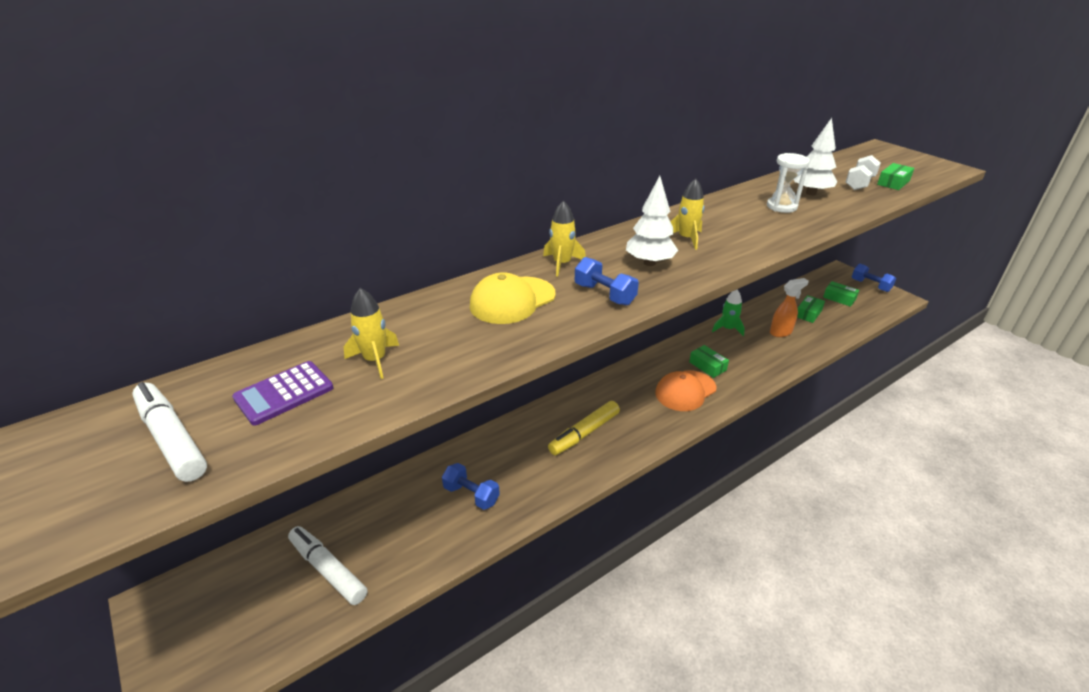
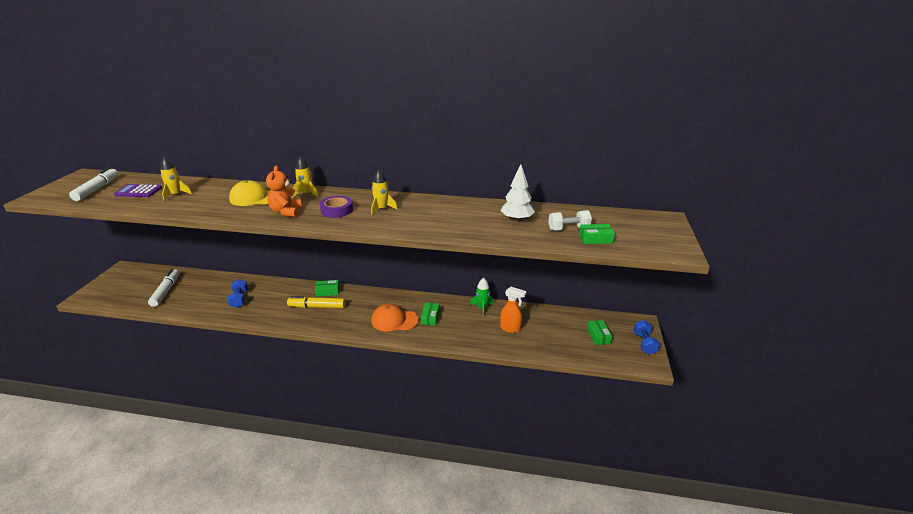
camera: 45 degrees right, 5 degrees down
(604, 294) = (286, 212): blue dumbbell -> orange teddy bear
(649, 263) = (337, 210): white tree -> purple tape
(781, 206) = (476, 218): white hourglass -> none
(808, 313) = (553, 331): green box -> green box (327, 291)

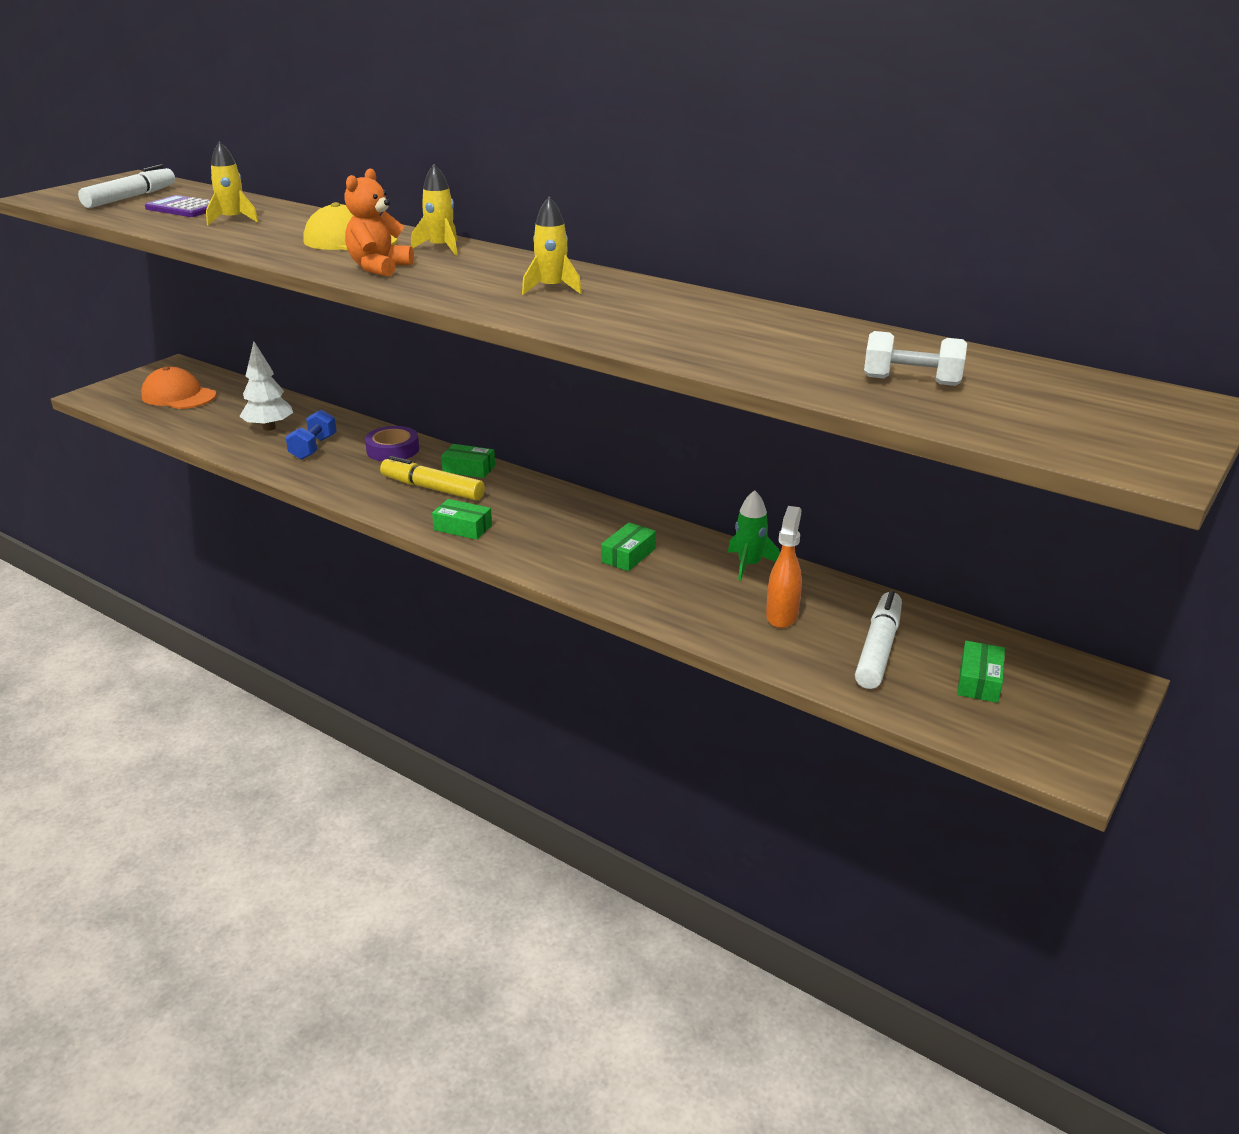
camera: 25 degrees right, 0 degrees up
(166, 291) = (211, 411): white marker -> white marker (878, 649)
(337, 210) = (468, 278): purple tape -> purple tape (393, 450)
(394, 320) = (555, 543): orange cap -> orange cap (179, 396)
(510, 329) = (782, 615): orange spray bottle -> orange spray bottle turned 120 degrees counterclockwise
(516, 220) = (809, 347): white tree -> white tree (269, 428)
(595, 239) = (957, 408): green box -> green box (463, 528)
(644, 343) = (1087, 725): blue dumbbell -> none

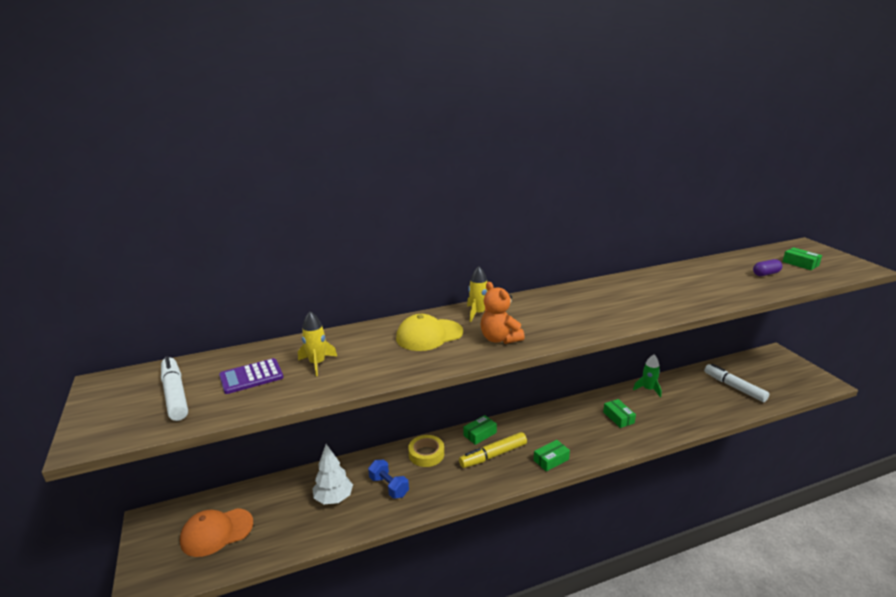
camera: 55 degrees left, 5 degrees down
(393, 450) = (426, 454): purple tape -> yellow tape
(552, 288) = (586, 304): yellow rocket -> none
(782, 615) = (697, 398): orange spray bottle -> none
(911, 381) = (765, 274): white dumbbell -> purple capsule
(979, 681) = (765, 376): green box -> green box (800, 263)

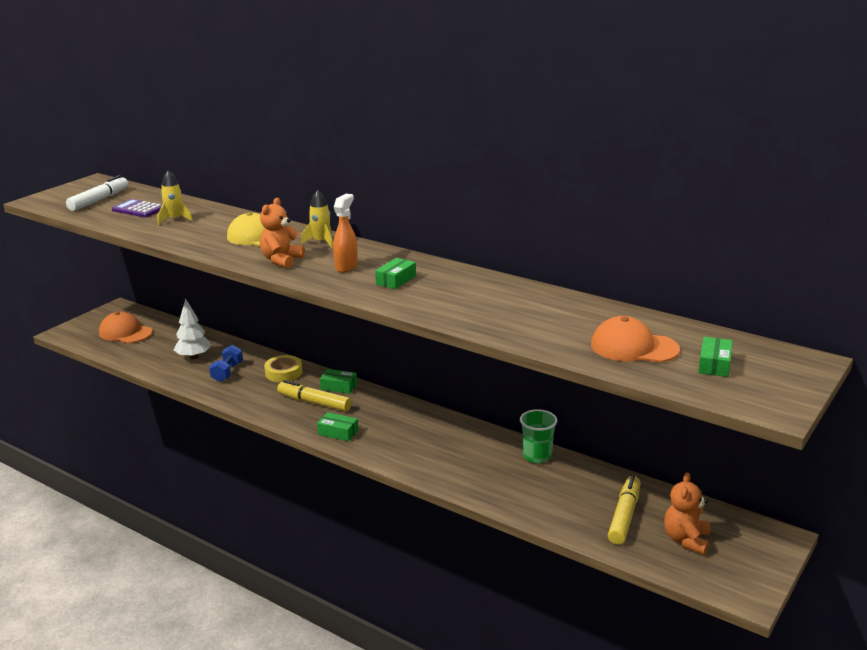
camera: 55 degrees right, 0 degrees up
(546, 317) = (346, 267): none -> orange spray bottle
(618, 417) = (454, 451): green box -> green box (396, 280)
(648, 389) = (537, 456): green rocket -> green cup
(734, 387) = (624, 516): white marker -> yellow marker
(765, 274) = (634, 347): purple capsule -> orange cap
(768, 378) = (686, 540): none -> orange teddy bear

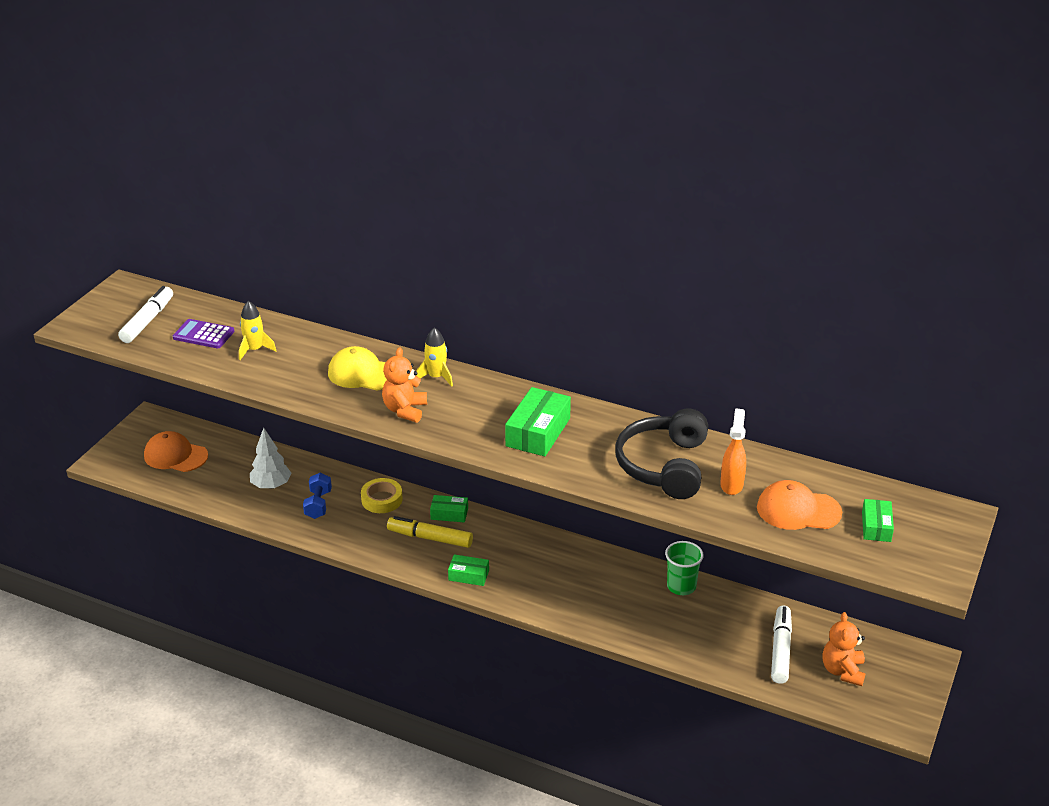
camera: 10 degrees left, 10 degrees up
(346, 267) = (479, 415): orange spray bottle -> orange spray bottle (731, 484)
(396, 280) = (538, 432): green box -> green box, size x1.73
(508, 308) = (664, 466): none -> black headphones
(624, 516) = (780, 650): yellow marker -> white marker

